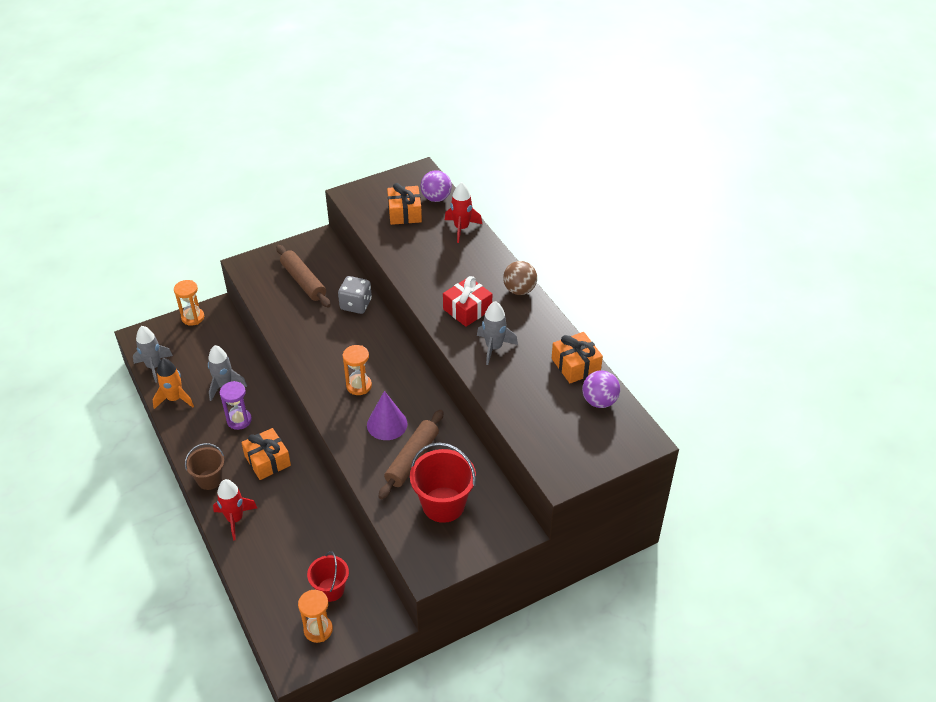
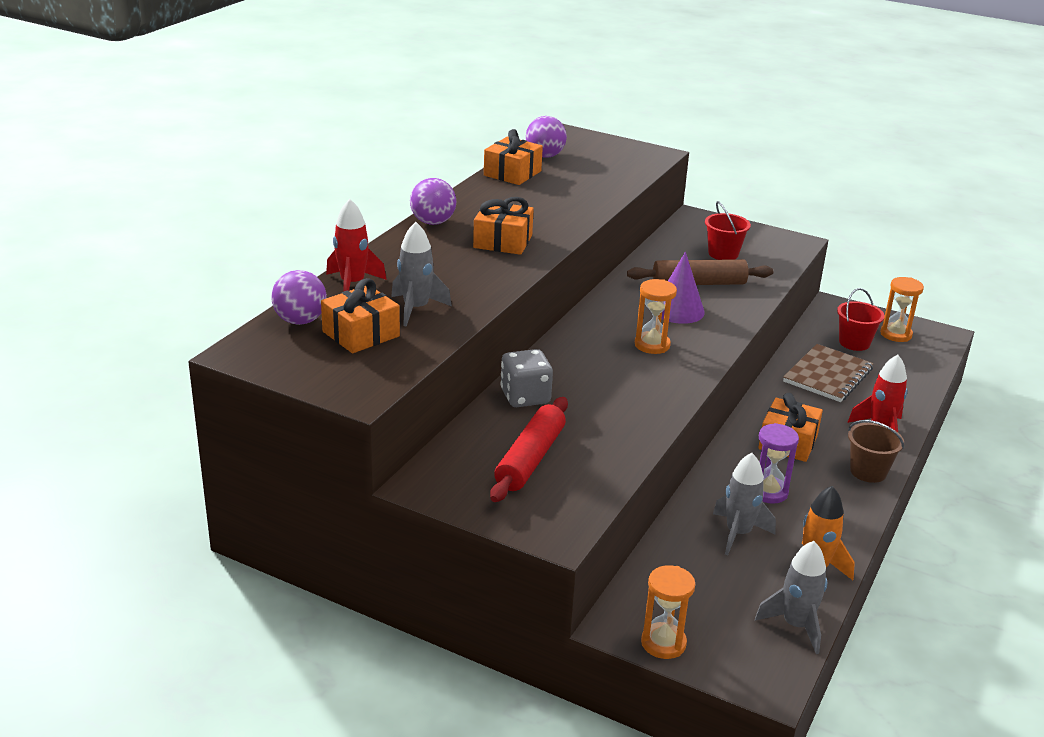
camera: 125 degrees left, 15 degrees down
(303, 281) = (530, 459): brown rolling pin -> red rolling pin
(309, 537) = (828, 375): none -> brown notebook
(443, 504) = (723, 254): red bucket -> red bucket, size x0.63
(467, 309) = (503, 241): red gift -> orange gift
(494, 347) = (542, 214): grey rocket -> grey rocket (416, 309)
(519, 290) = (433, 222): brown ball -> purple ball

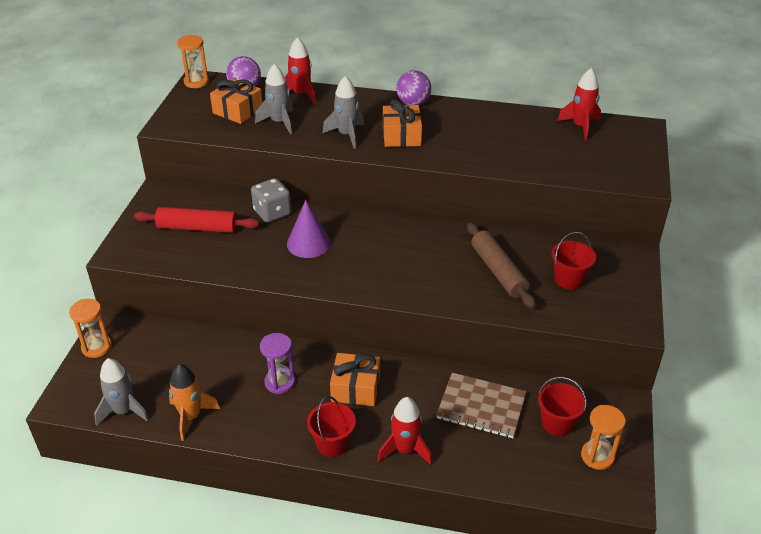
camera: 75 degrees right, 10 degrees up
(512, 173) = (530, 118): orange gift -> none
(545, 156) = (580, 127): purple ball -> red rocket
(652, 345) = (375, 259): orange hourglass -> orange hourglass (196, 82)
(678, 310) = (441, 265): purple cone -> purple cone (308, 243)
(738, 533) = (221, 370): grey rocket -> grey rocket (347, 135)
(868, 471) = (332, 443): brown bucket -> red bucket

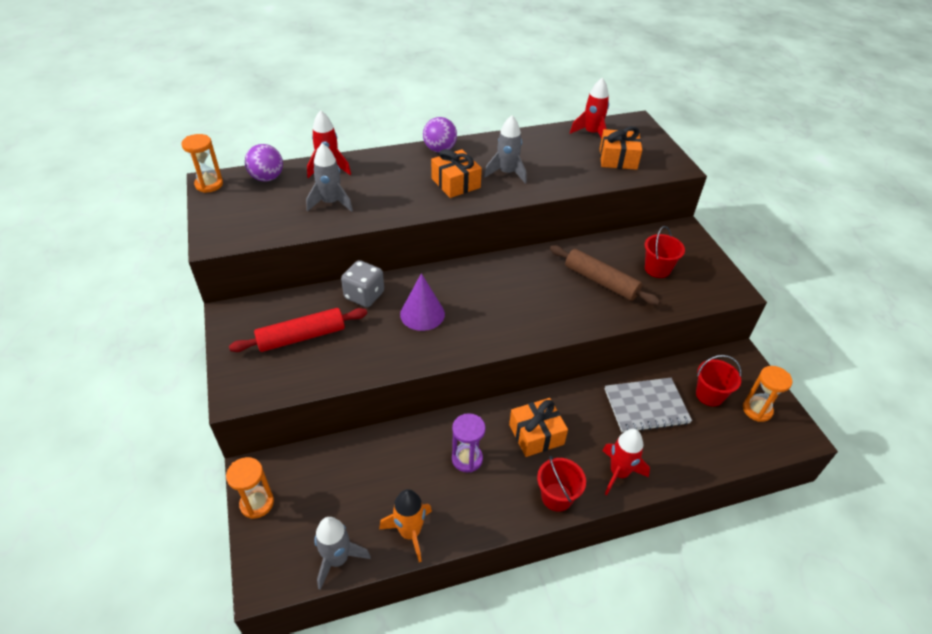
camera: 30 degrees left, 5 degrees up
(237, 111) = (278, 203): orange gift -> orange gift (618, 159)
(347, 135) = (406, 197): grey rocket -> grey rocket (507, 173)
(481, 407) = (646, 406): brown notebook -> grey notebook

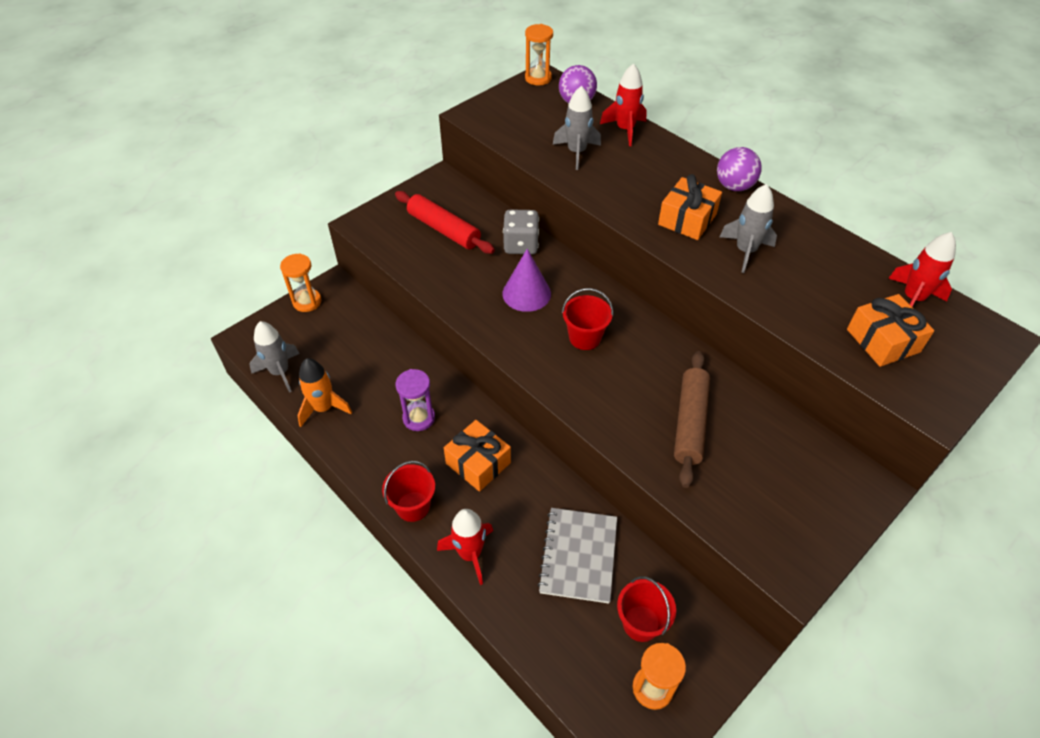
camera: 65 degrees right, 5 degrees up
(646, 406) = (578, 555): grey notebook -> grey notebook turned 45 degrees clockwise
(657, 269) = (762, 475): red bucket -> red bucket (585, 337)

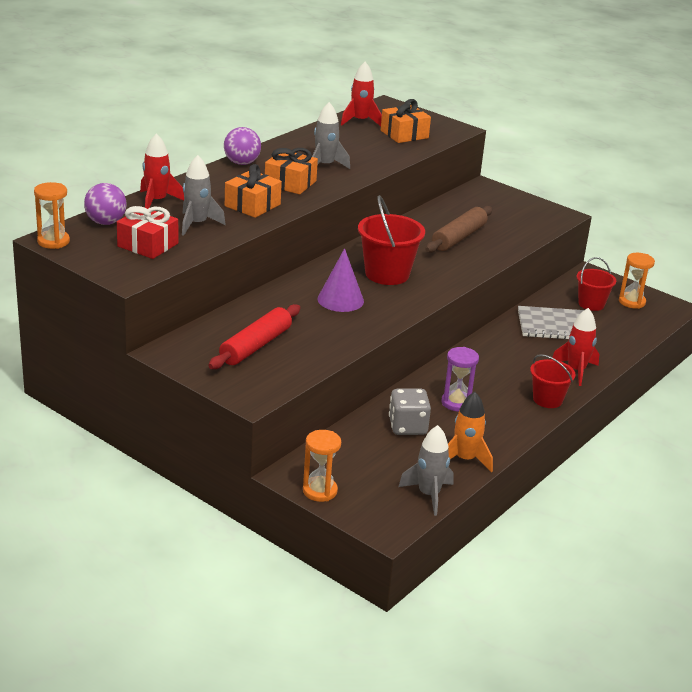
camera: 100 degrees left, 20 degrees down
(478, 463) = (492, 370): orange gift -> orange gift (252, 205)
(521, 245) = (273, 303): grey dice -> grey dice (407, 427)
(532, 124) = (148, 245): none -> red gift
(585, 337) = (387, 274): red bucket -> red bucket, size x1.58
(690, 423) = (458, 237): brown rolling pin -> brown rolling pin turned 60 degrees counterclockwise

